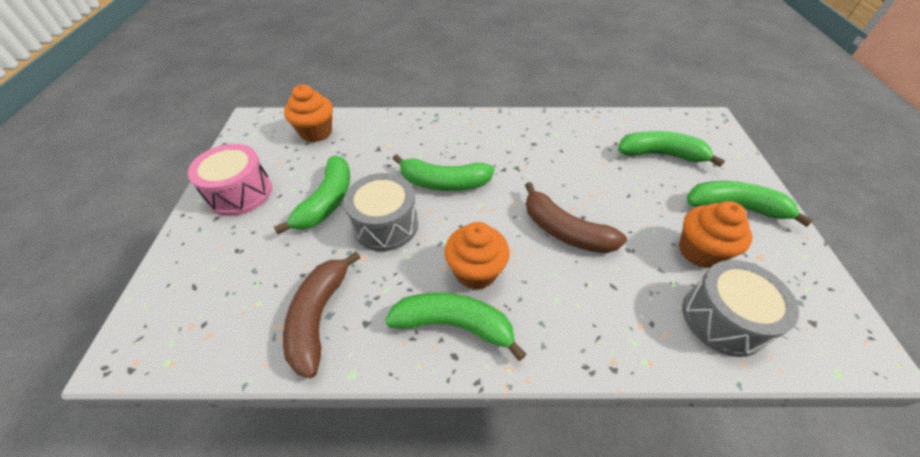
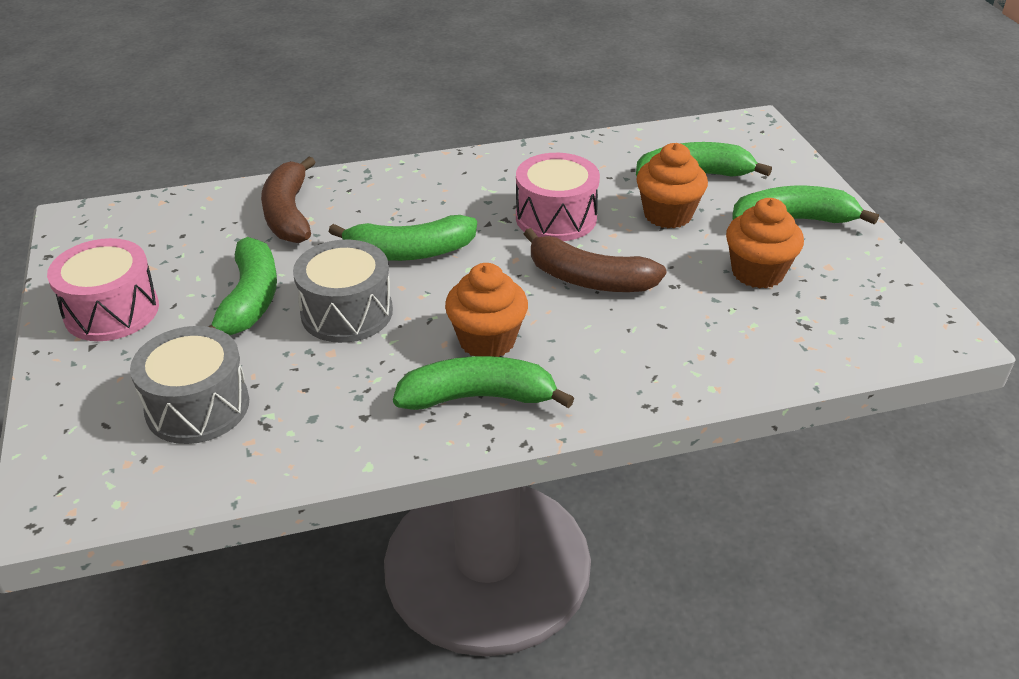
camera: 15 degrees left, 10 degrees down
(316, 132) = (190, 219): orange cupcake -> orange cupcake (667, 215)
(319, 317) = (300, 422): brown banana -> brown banana (289, 214)
(552, 173) = (556, 217): none -> pink drum
(723, 319) = (792, 333): grey drum -> grey drum (197, 406)

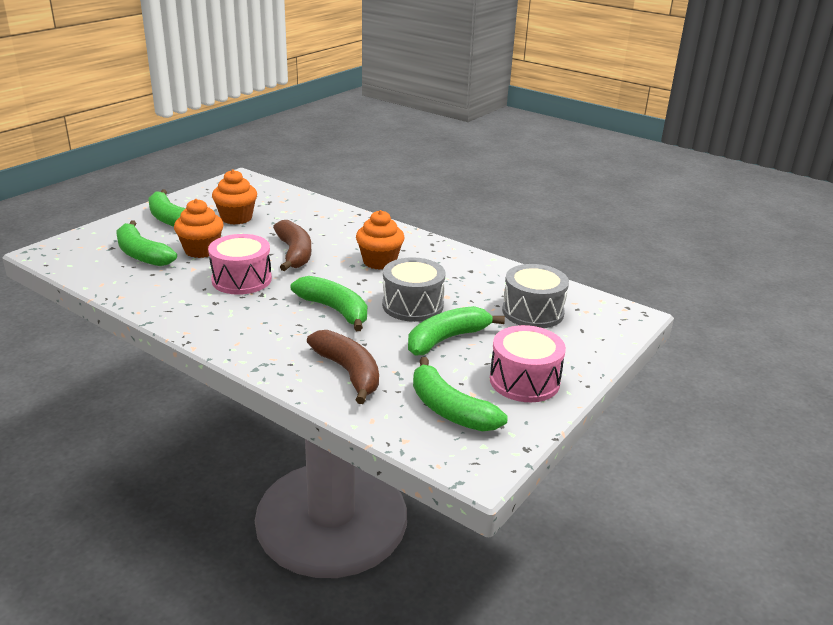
camera: 130 degrees left, 10 degrees down
(289, 214) = (348, 372): brown banana -> brown banana turned 75 degrees counterclockwise
(478, 397) = (419, 251): green banana -> green banana (449, 409)

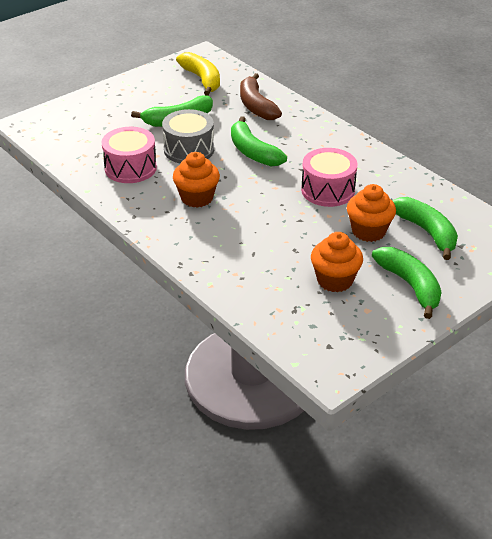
camera: 165 degrees left, 10 degrees up
(294, 253) = (276, 217): brown banana -> none
(449, 409) = (202, 79): green banana -> yellow banana
(524, 381) = (145, 89): pink drum -> pink drum (130, 168)
(532, 312) = (97, 134): grey drum -> none

